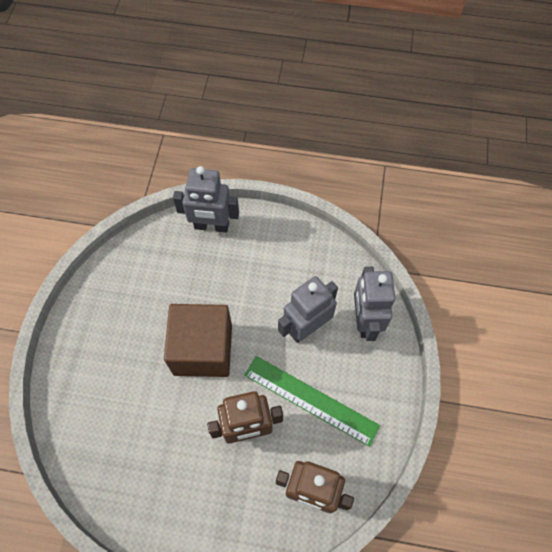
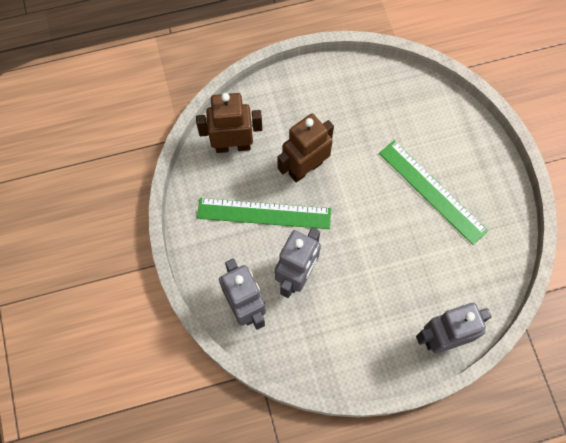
camera: 155 degrees right, 5 degrees up
(140, 348) = (432, 191): none -> green ruler
(203, 349) = (378, 214): brown cube -> none

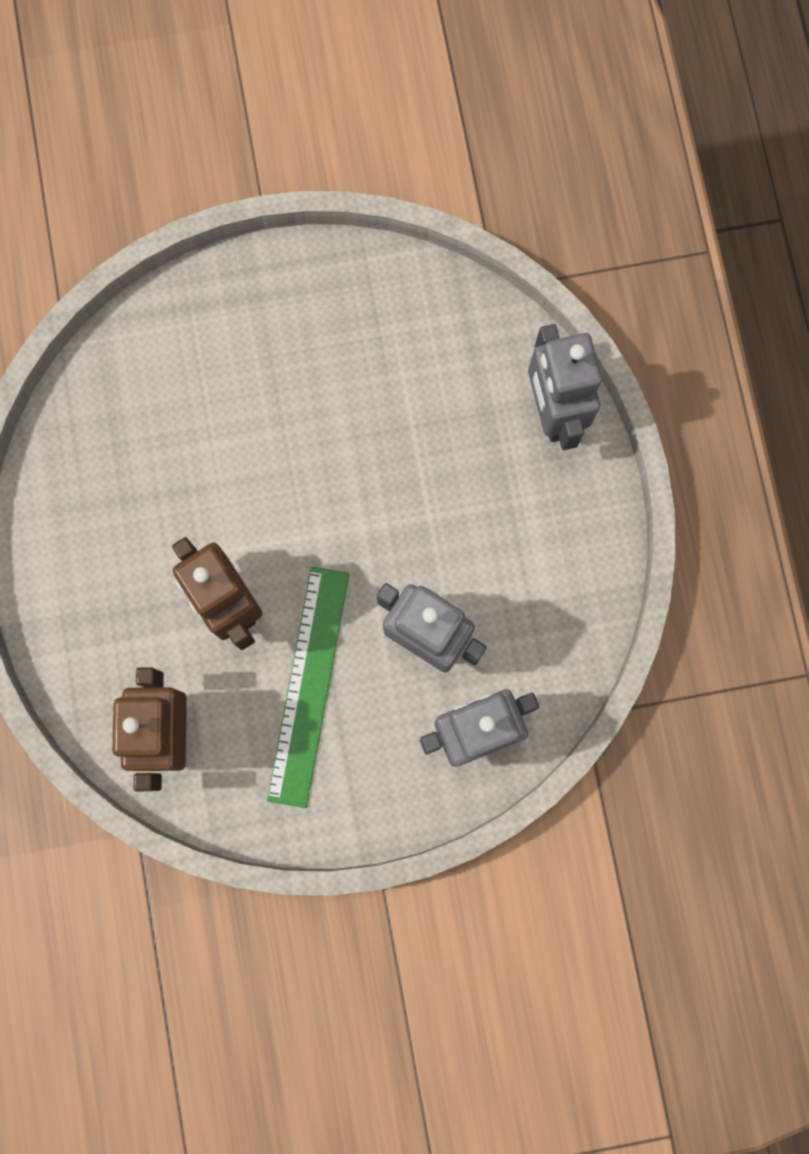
camera: 85 degrees left, 10 degrees up
(432, 191) = (297, 389): green ruler -> none

